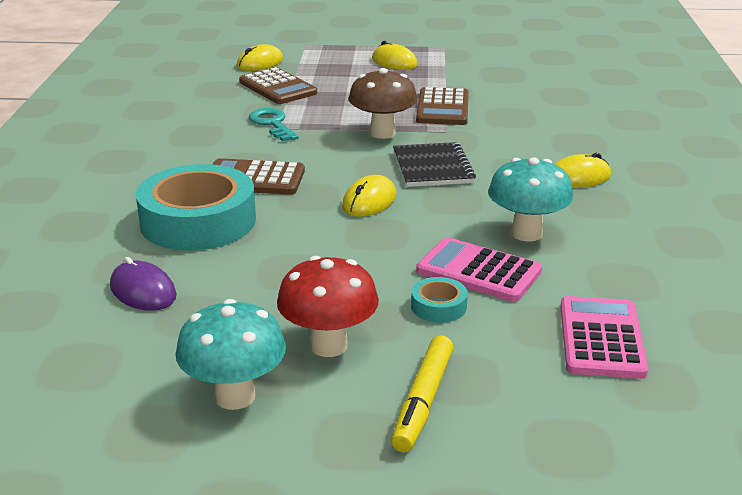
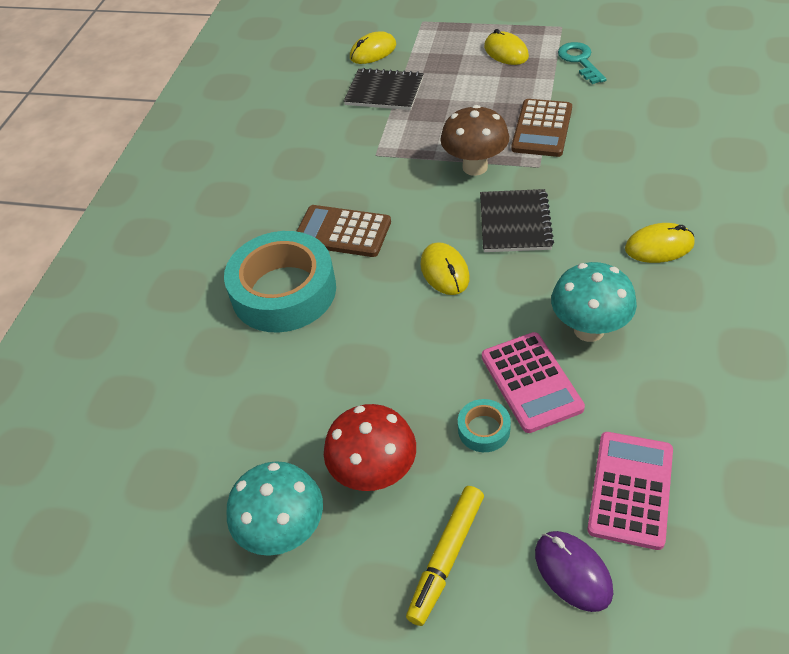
camera: 15 degrees right, 20 degrees up
(143, 291) = (224, 385): purple mouse -> purple mouse (573, 572)
(272, 124) = (371, 149): turquoise key -> turquoise key (580, 61)
(277, 87) = (384, 91): brown calculator -> black notebook
(369, 201) = (444, 271): yellow mouse -> yellow mouse turned 60 degrees counterclockwise
(478, 271) = (531, 382): pink calculator -> pink calculator turned 150 degrees counterclockwise

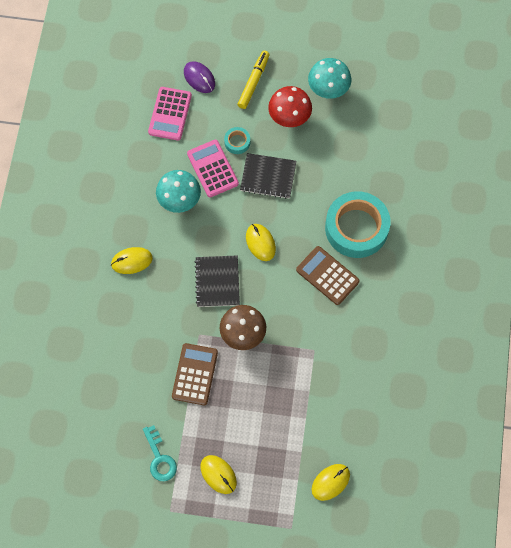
camera: 170 degrees right, 20 degrees up
(342, 232) = (327, 275): brown calculator -> brown calculator turned 150 degrees counterclockwise
(384, 91) = (315, 425): black notebook -> black notebook (268, 177)

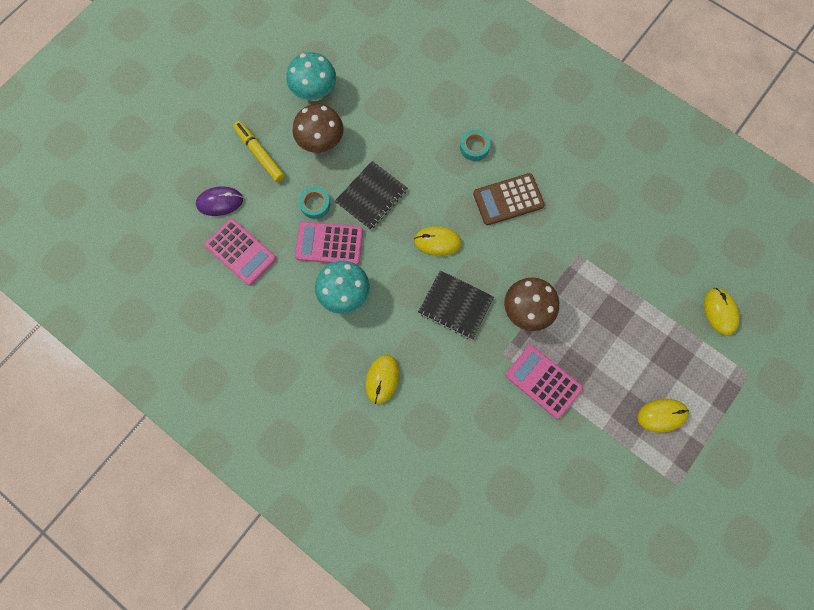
camera: 60 degrees left, 5 degrees up
(159, 458) = (616, 466): turquoise key -> none
(195, 374) = (543, 381): brown calculator -> pink calculator
(289, 118) = (321, 143): red mushroom -> brown mushroom
(356, 228) = (474, 147): turquoise tape -> turquoise tape, size x0.42

